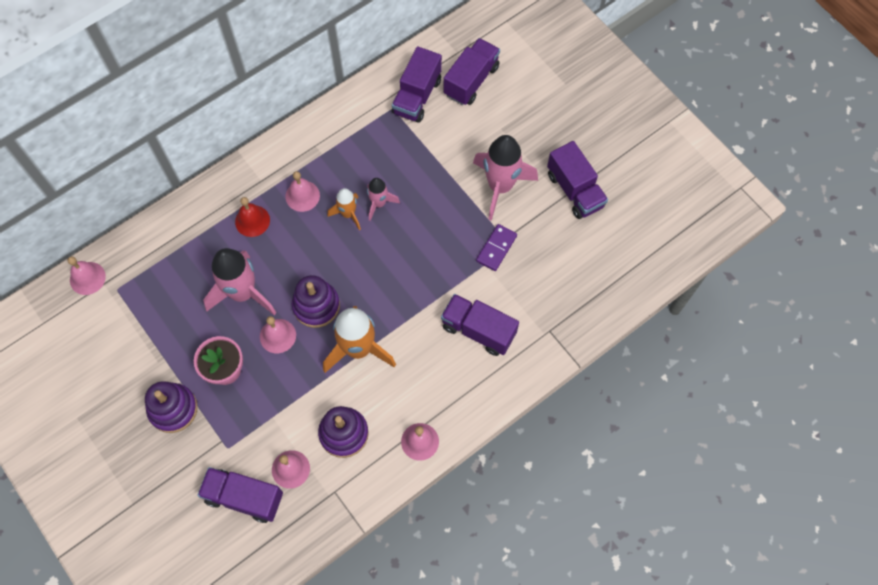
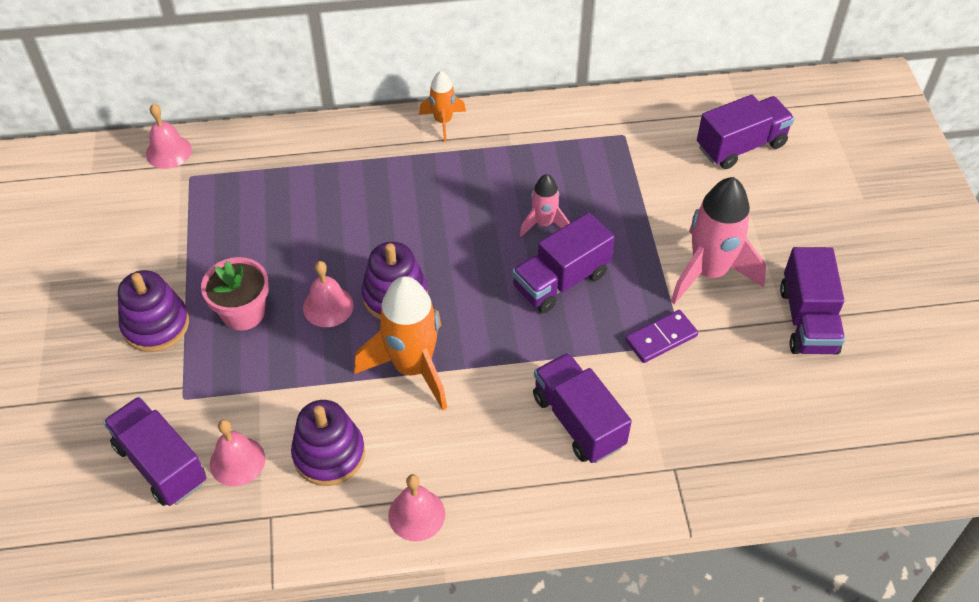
camera: 30 degrees right, 15 degrees down
(243, 293) = (321, 243): pink rocket -> none
(252, 221) = (384, 176): red bell -> none
(302, 196) = (458, 176): pink bell -> none
(348, 214) = (499, 218): orange rocket -> orange rocket (443, 122)
(417, 96) = (662, 134): purple truck -> purple truck (561, 280)

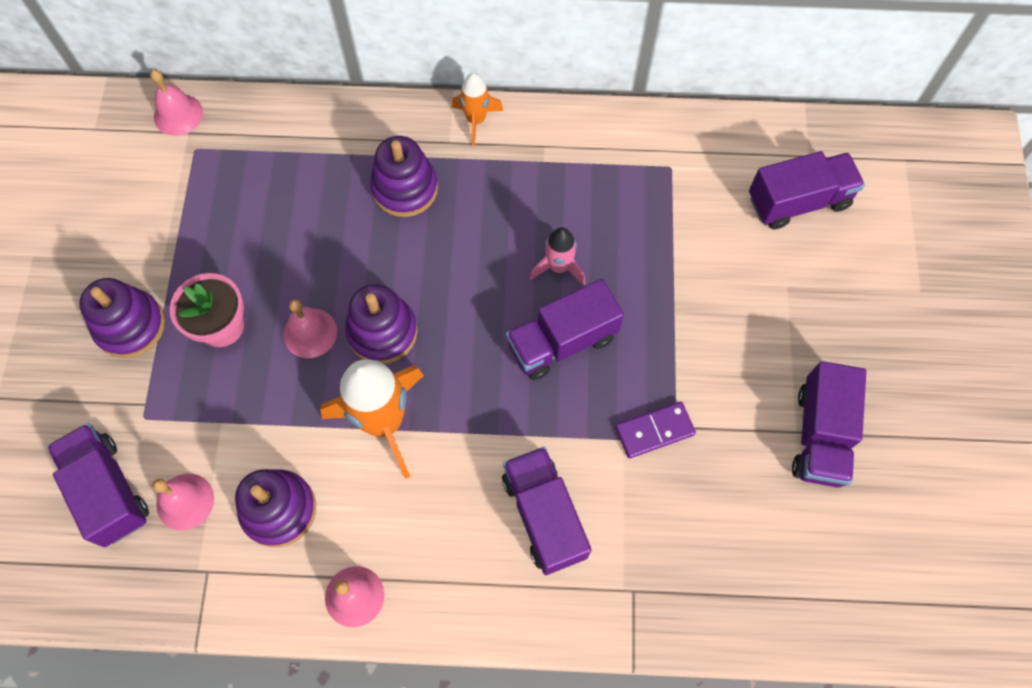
camera: 10 degrees right, 15 degrees up
(391, 181) = (405, 188): none -> purple stacking toy
(709, 272) = (725, 357): pink rocket -> none

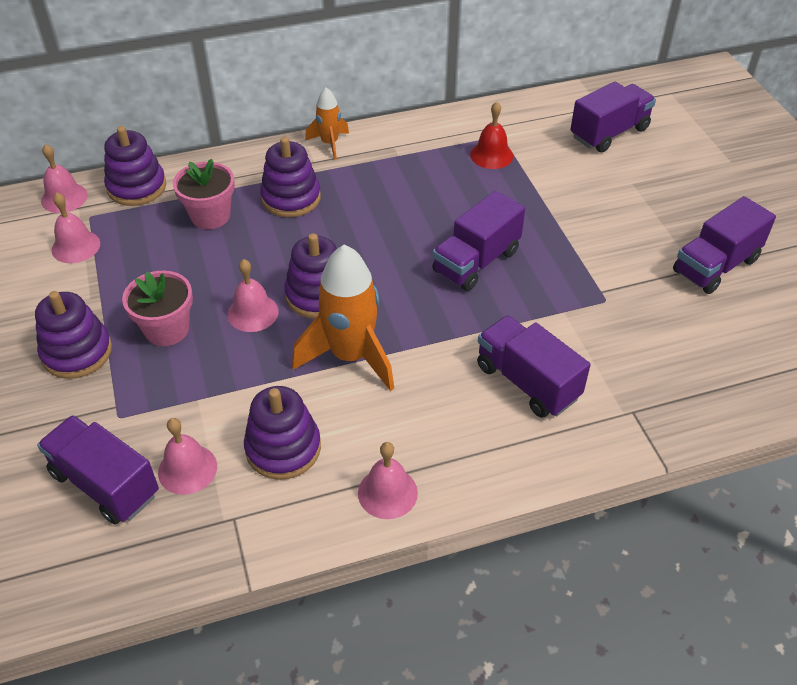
camera: 20 degrees left, 20 degrees down
(169, 186) = (76, 246): none -> pink bell
(254, 122) = (137, 187): none -> purple stacking toy
(314, 187) = (210, 216): none -> pink flower pot
(558, 267) = (446, 216): pink rocket -> none
(647, 193) = (491, 155): none -> red bell
(654, 430) = (585, 298): purple domino -> none
(820, 435) = (715, 266): purple truck -> purple truck turned 60 degrees clockwise

